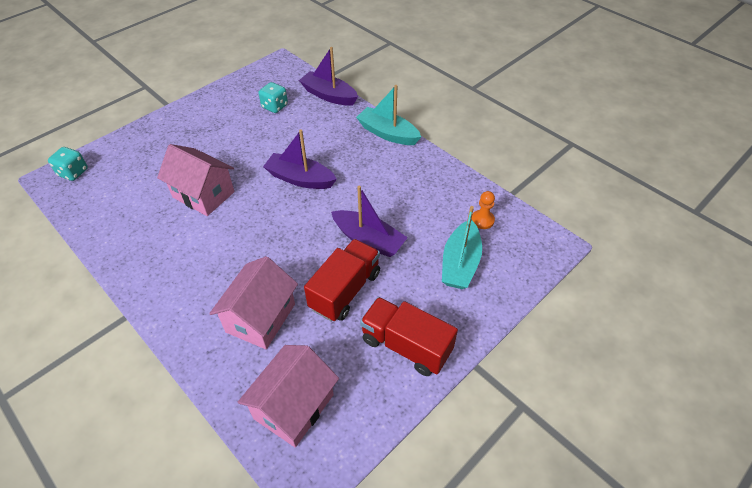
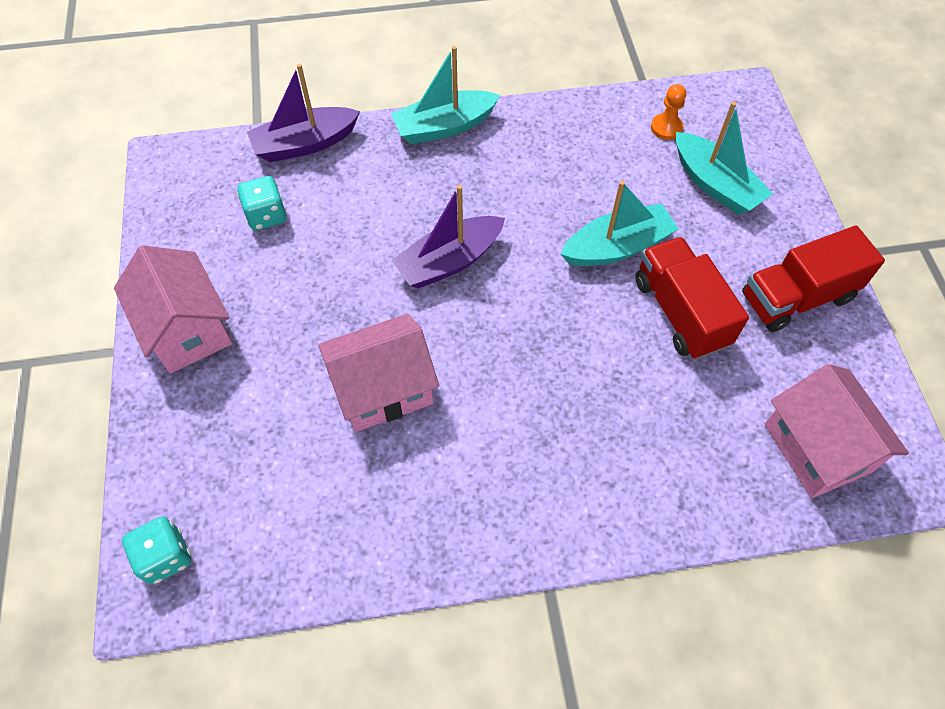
camera: 55 degrees left, 10 degrees up
(260, 318) = (664, 422): pink house -> pink house (187, 329)
(368, 240) = (617, 247): purple boat -> turquoise boat

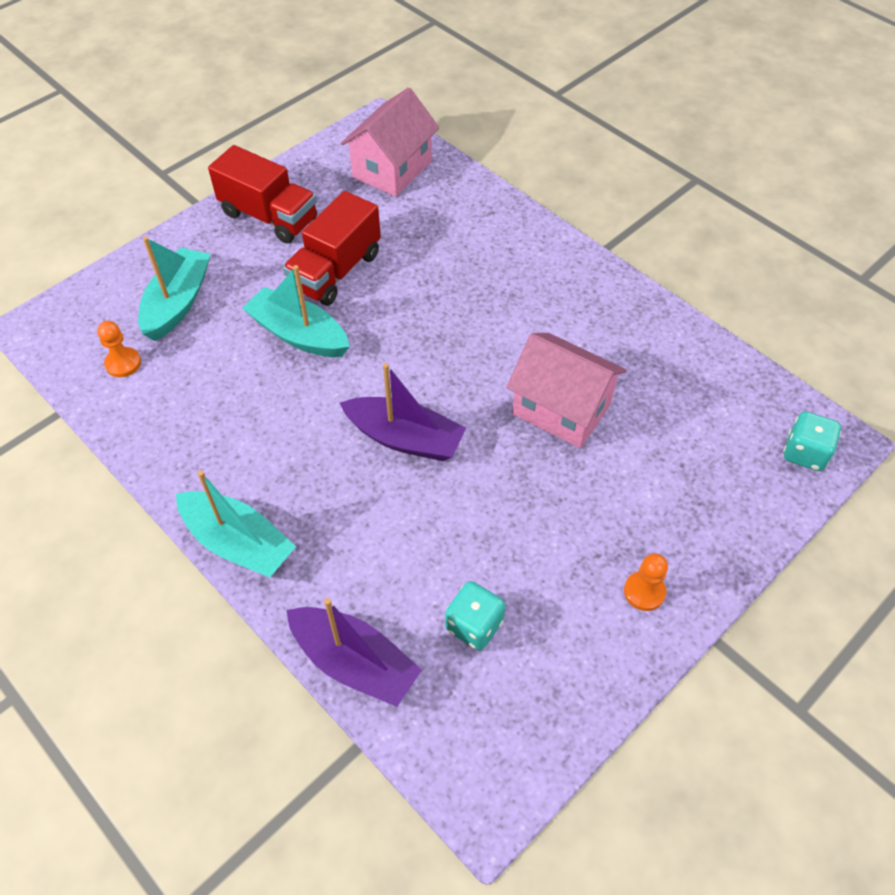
camera: 125 degrees left, 5 degrees down
(187, 329) = (644, 592): pink house -> orange pawn

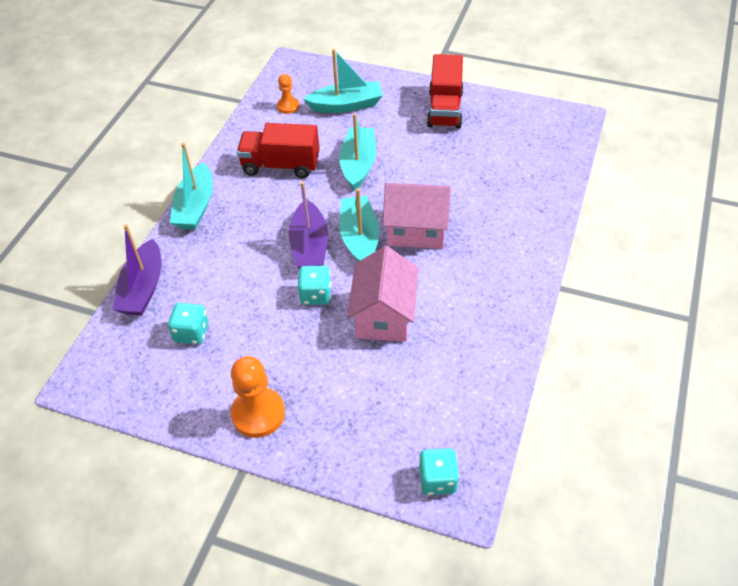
camera: 65 degrees right, 5 degrees down
(335, 271) = (422, 158): red truck -> red truck (281, 165)
(392, 169) = (538, 144): pink house -> pink house (416, 230)
(426, 383) = (359, 238): none -> turquoise boat
(490, 463) = (315, 295): none -> turquoise dice
(644, 592) = (258, 414): orange pawn -> orange pawn, size x1.75

